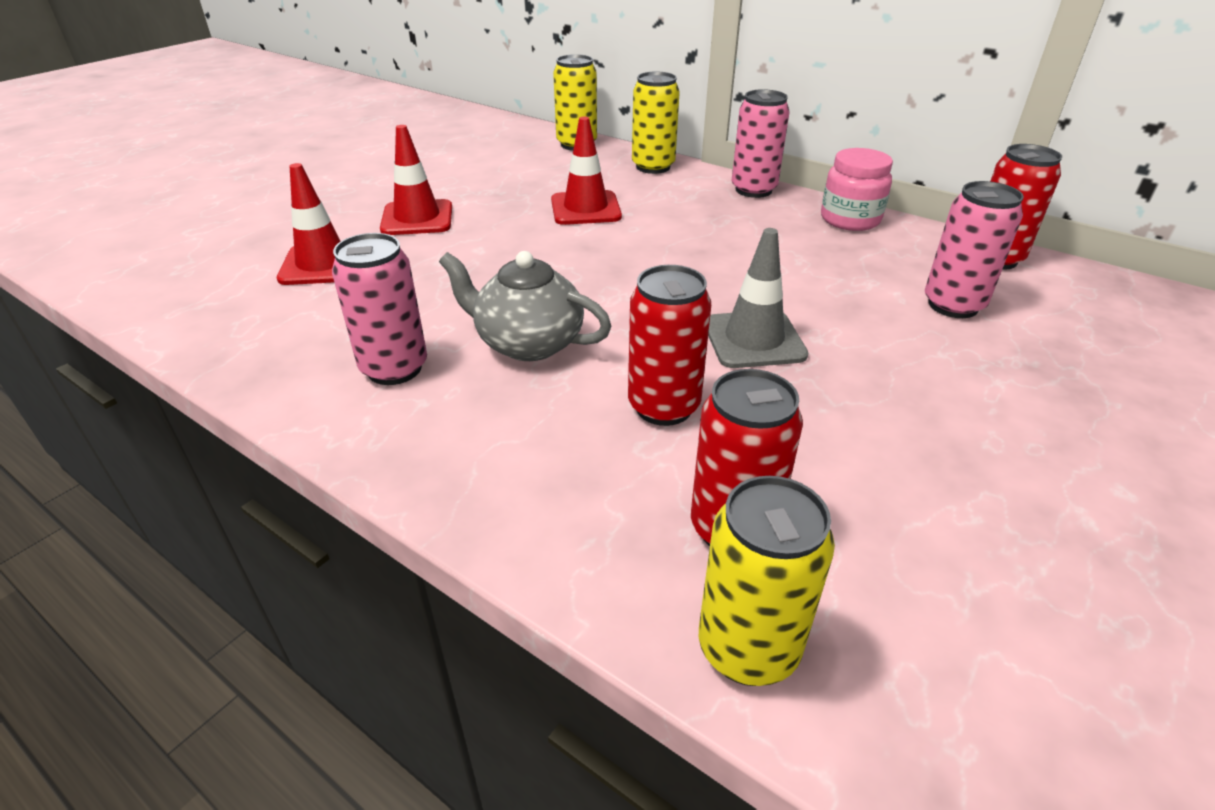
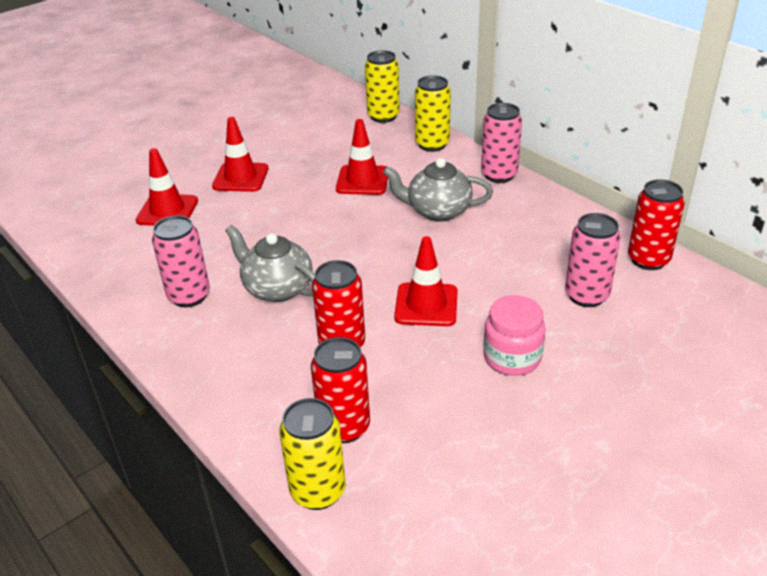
camera: 15 degrees right, 0 degrees up
(702, 232) = (438, 211): none -> grey teapot
(754, 340) = (426, 305): grey traffic cone -> red traffic cone
(850, 219) = (558, 211): pink jar -> pink jar (512, 358)

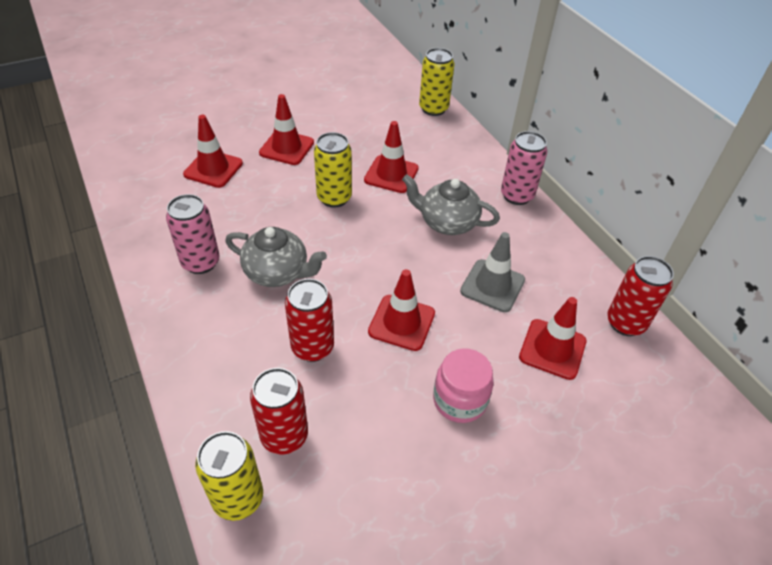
camera: 10 degrees right, 10 degrees up
(277, 288) = (277, 272): grey teapot -> grey teapot turned 150 degrees clockwise
(432, 144) = (467, 149): yellow can -> yellow can (334, 198)
(505, 255) = (492, 285): none -> grey traffic cone
(586, 296) = (552, 349): pink can -> red traffic cone

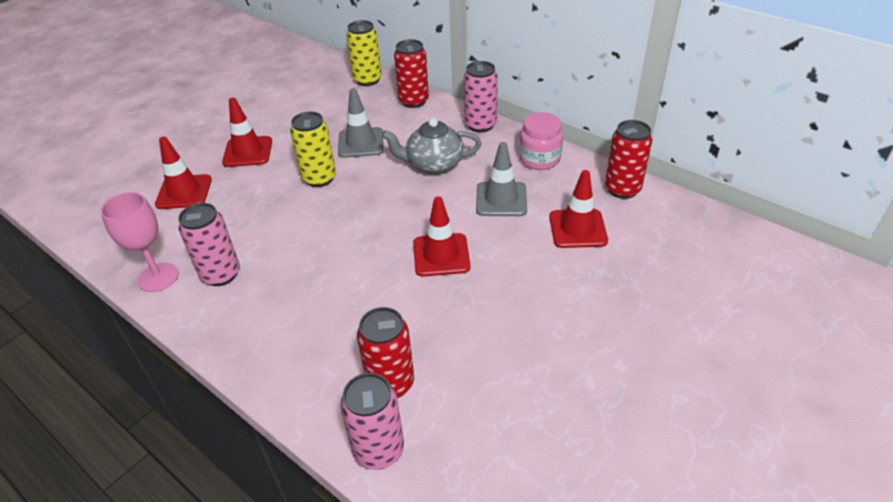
camera: 20 degrees left, 5 degrees down
(150, 244) = (158, 277): none -> pink goblet
(238, 498) = (379, 450): yellow can -> pink can
(277, 272) = (302, 256): grey teapot -> none
(312, 347) = (373, 304): red can -> red can (413, 101)
(391, 174) = (361, 143): red traffic cone -> grey traffic cone
(459, 400) = (526, 295): pink jar -> pink jar (539, 159)

